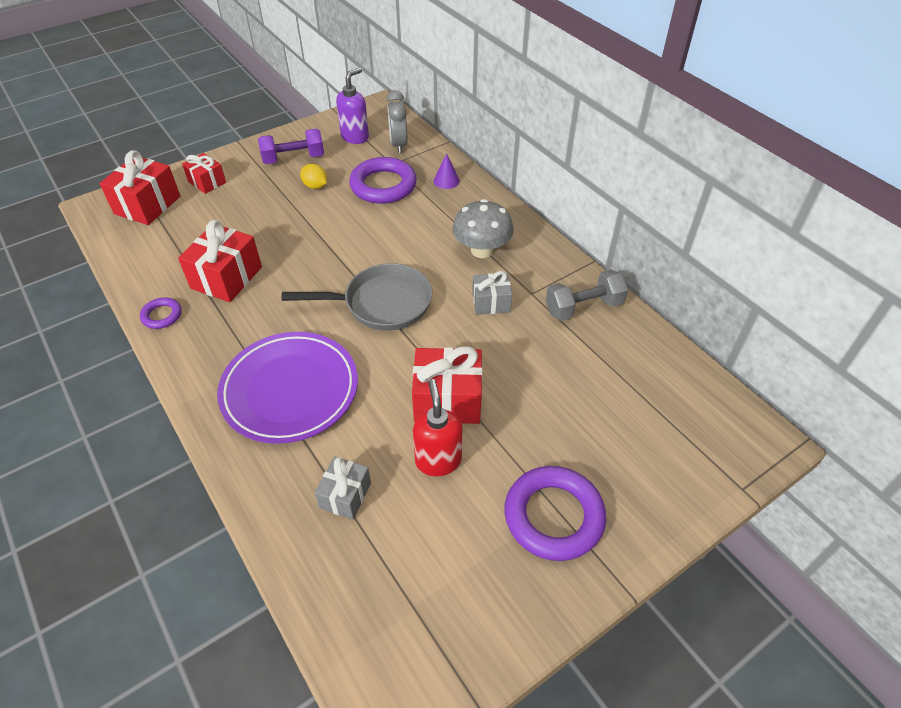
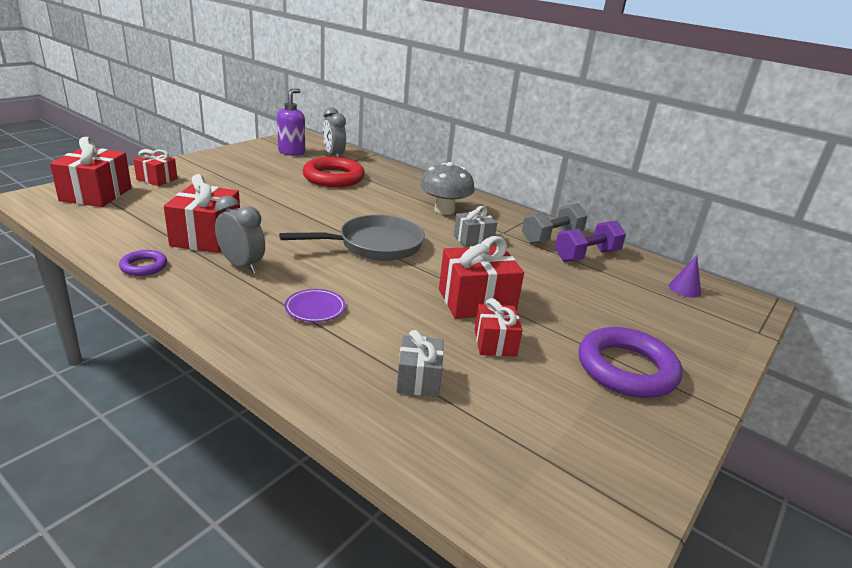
camera: 20 degrees left, 20 degrees down
(245, 323) = (242, 266): none -> grey clock
(290, 390) = (315, 308): purple plate -> purple plate, size x0.41
(294, 159) = (239, 164): purple dumbbell -> purple dumbbell (586, 256)
(315, 186) = (269, 179): yellow lemon -> none
(383, 185) = (333, 177): purple ring -> red ring
(438, 460) = (495, 343): red soap dispenser -> red gift
(446, 181) = (388, 174): purple cone -> purple cone (684, 289)

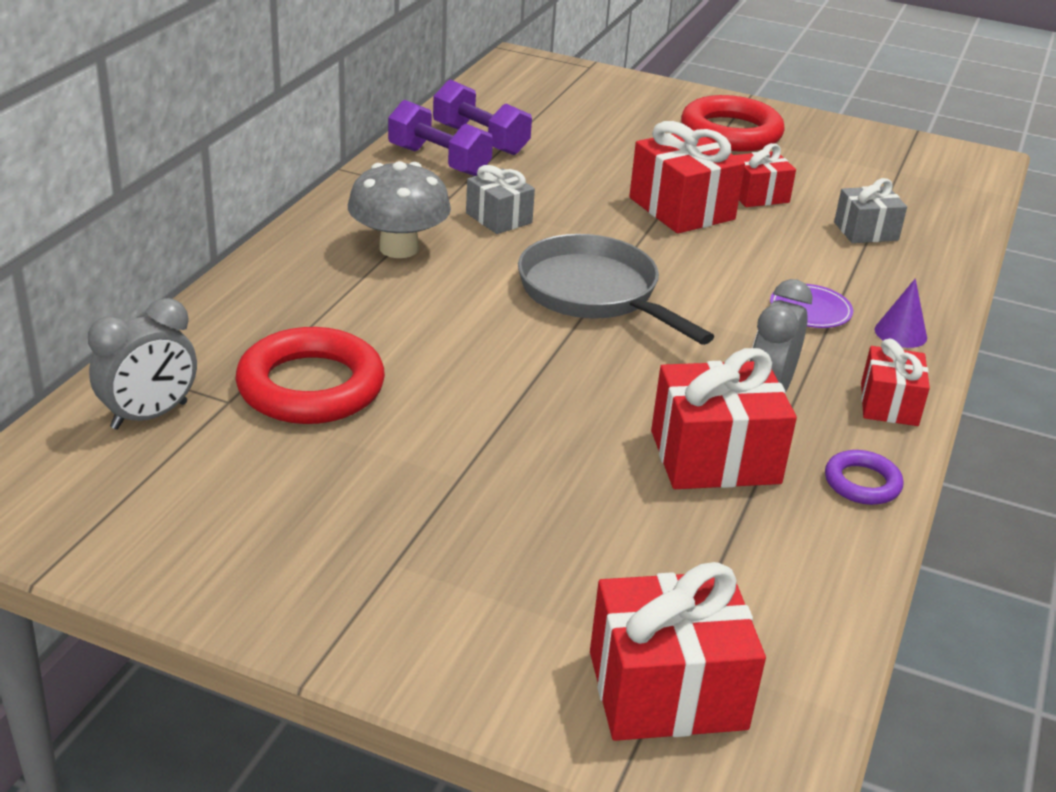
camera: 105 degrees left, 5 degrees up
(157, 179) = (505, 637): red gift -> red gift (889, 404)
(292, 152) = (156, 486): purple soap dispenser -> none
(551, 238) = (439, 161): grey dumbbell -> purple dumbbell
(626, 369) = (731, 133): purple ring -> red ring
(684, 289) = (523, 90): purple cone -> purple cone (900, 333)

